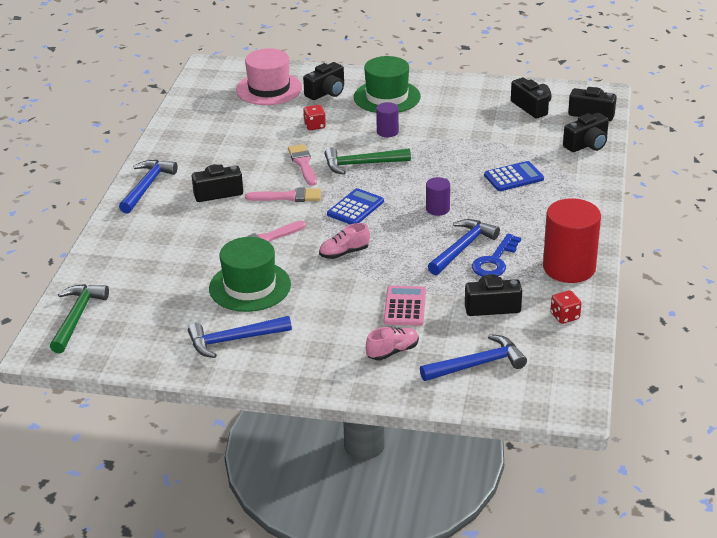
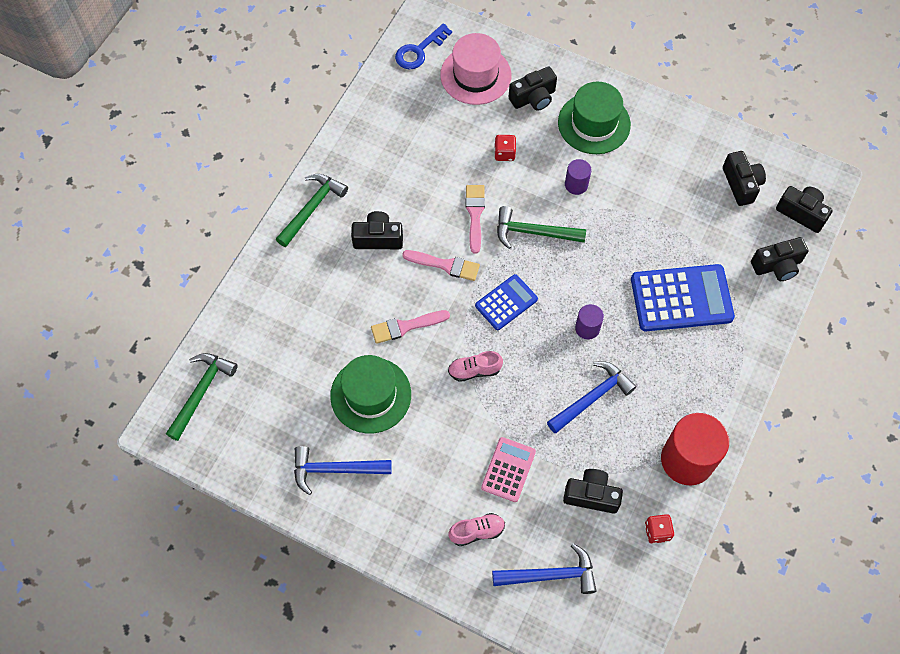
camera: 15 degrees right, 30 degrees up
(147, 186) = (312, 208): blue hammer -> green hammer
(494, 261) = (617, 427): blue key -> blue key (419, 51)
(513, 177) = (681, 298): blue calculator -> blue calculator, size x1.73

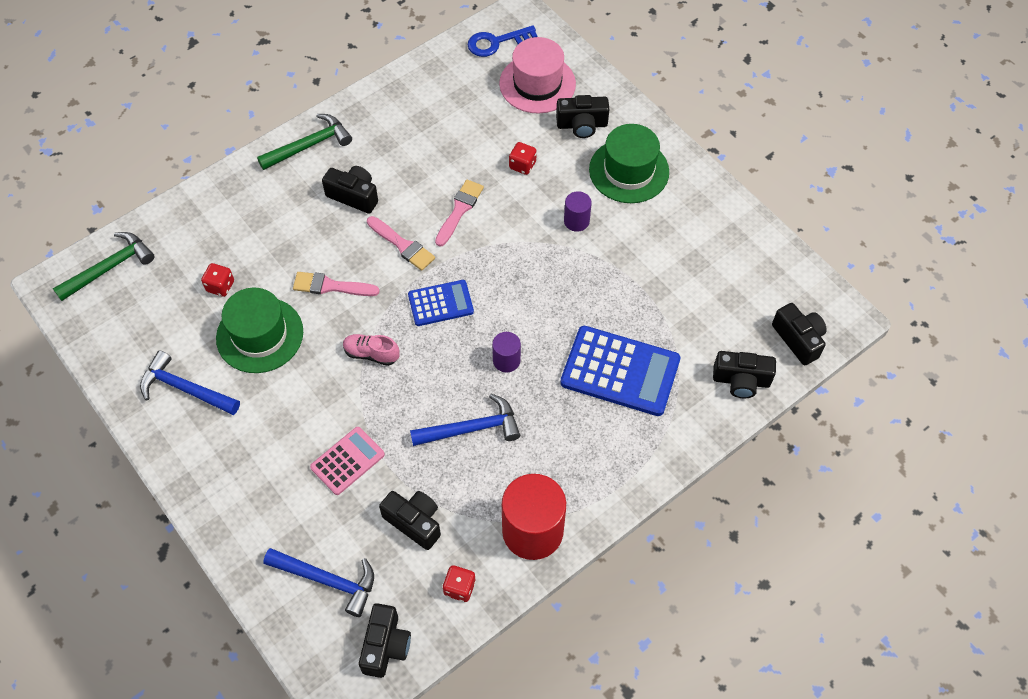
camera: 25 degrees right, 5 degrees down
(310, 367) = (220, 286): none -> red dice
(477, 531) = (282, 506): pink shoe -> none
(533, 232) = (507, 249): green hammer -> none
(741, 184) = (749, 286): black camera -> black camera (385, 646)

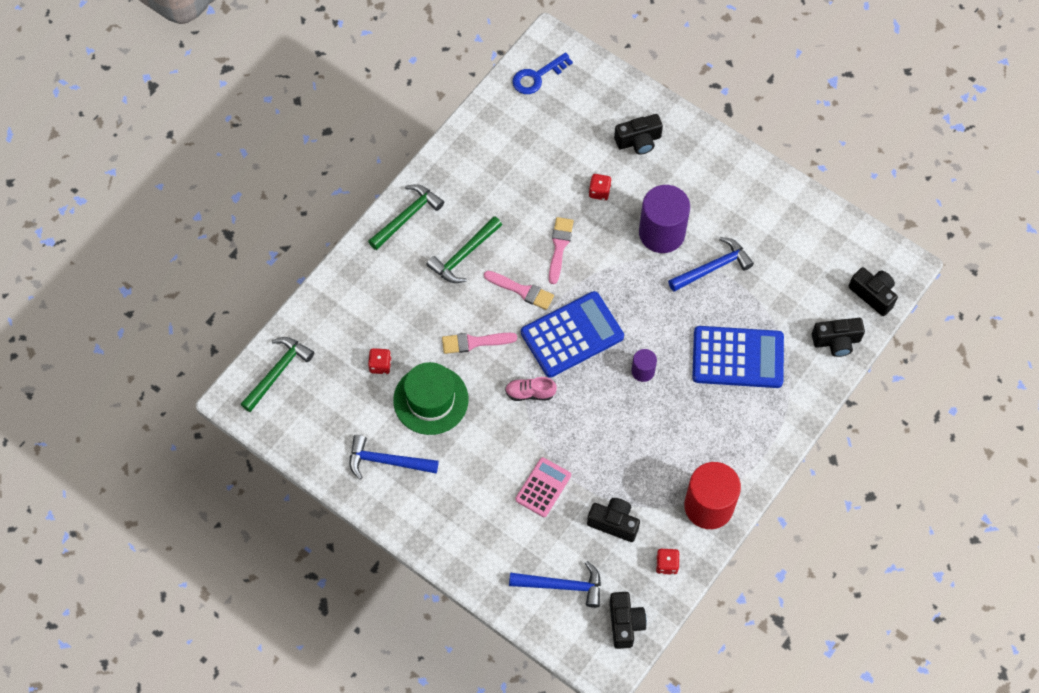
camera: 15 degrees left, 5 degrees up
(354, 196) = (464, 255): black camera -> green hammer
(440, 303) = (572, 335): blue calculator -> blue calculator, size x1.73
(472, 428) = (634, 435): blue hammer -> blue hammer (713, 268)
(537, 84) = (587, 109): pink hat -> none
(576, 221) = (662, 233): purple cylinder -> purple cylinder, size x2.05
(629, 171) = (692, 175): green hat -> none

